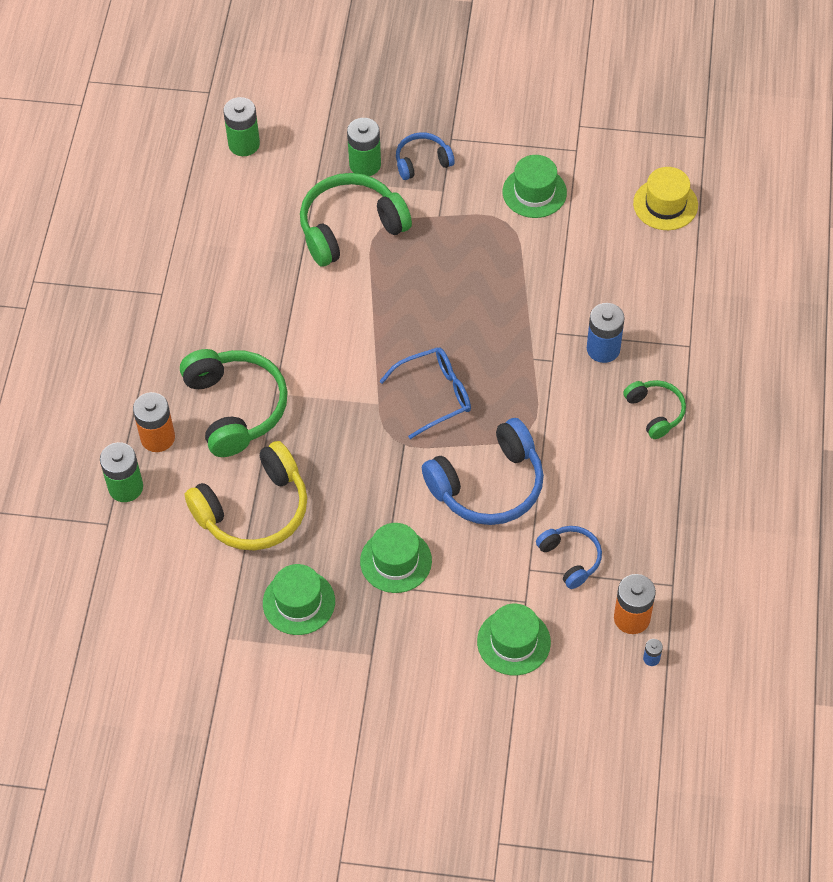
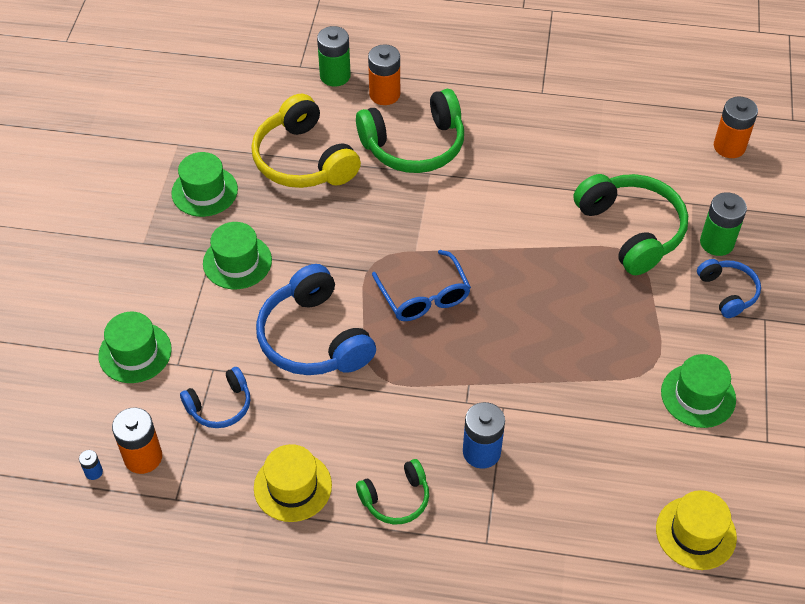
camera: 90 degrees right, 5 degrees down
(244, 144) = (729, 147): green battery -> orange battery
(651, 491) = (292, 486): none -> yellow hat

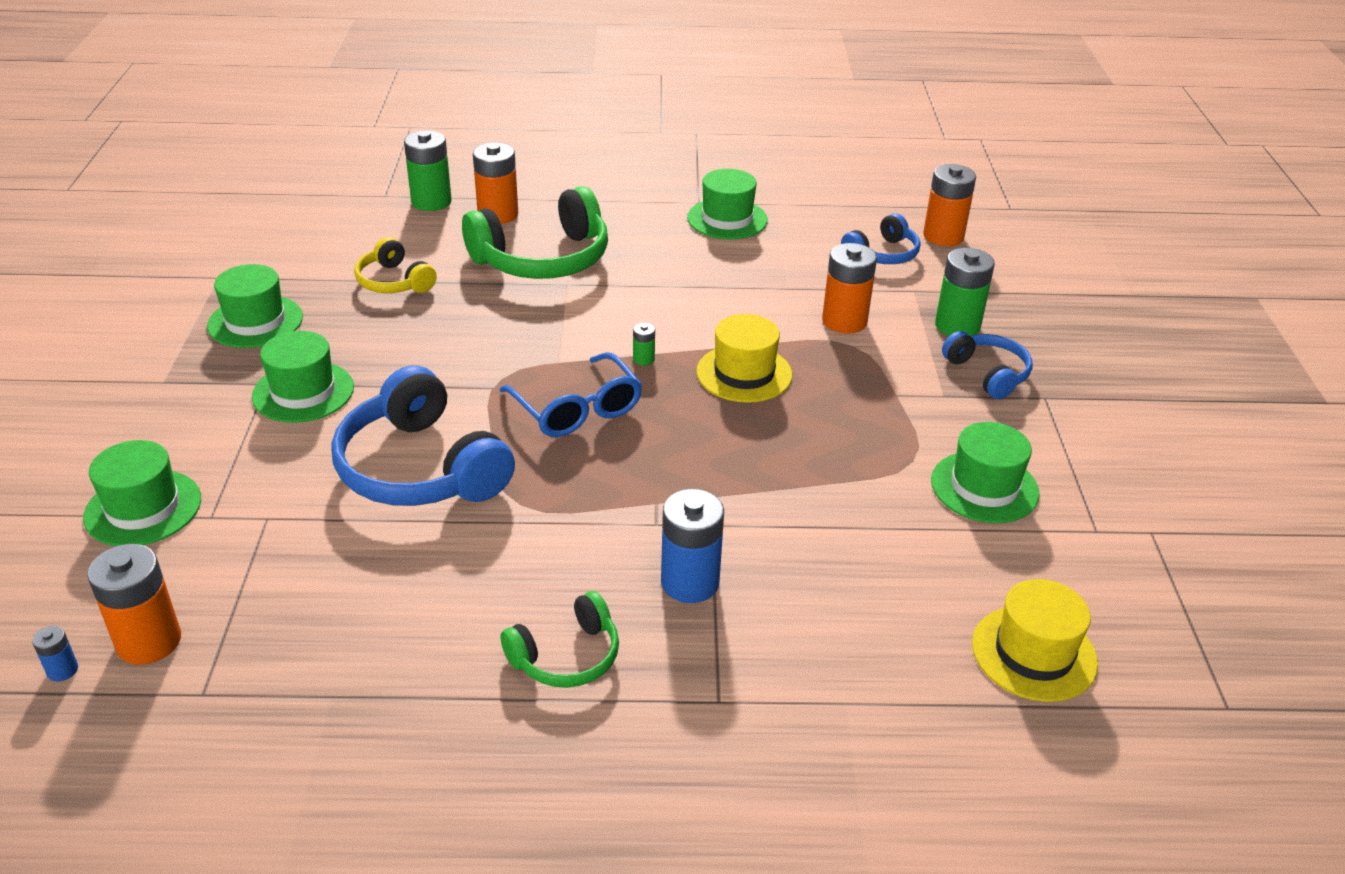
camera: 10 degrees left, 15 degrees down
(220, 406) = (278, 562): blue headphones -> blue headphones (882, 254)
(292, 486) = (398, 657): yellow hat -> yellow hat (744, 373)
(303, 160) = (394, 282): yellow headphones -> yellow headphones, size x0.55
(477, 254) = (643, 359): none -> green battery
(561, 113) = (727, 219): none -> green hat
(631, 230) = (844, 321): green headphones -> orange battery

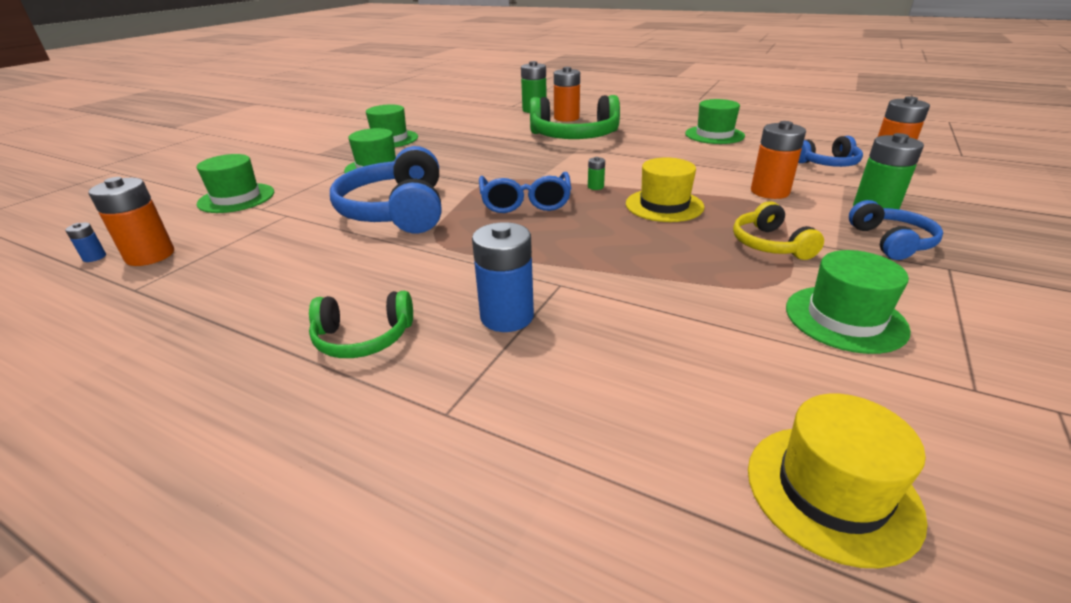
camera: 30 degrees right, 5 degrees down
(394, 282) = (479, 135): yellow headphones -> yellow headphones (769, 244)

